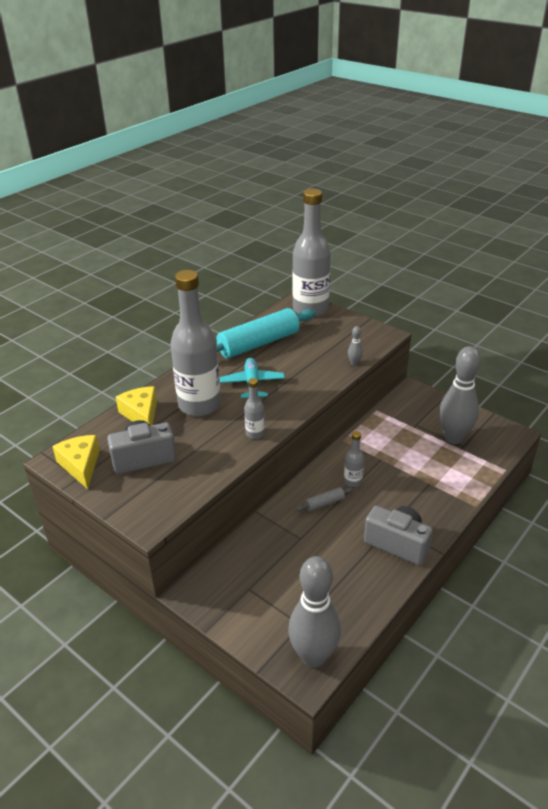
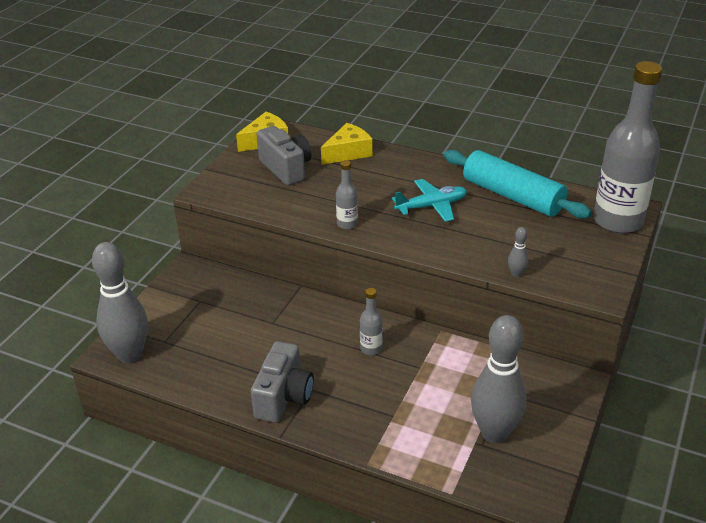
camera: 75 degrees right, 0 degrees up
(199, 405) = (378, 181): grey bottle -> none
(324, 503) = (328, 332): grey rolling pin -> none

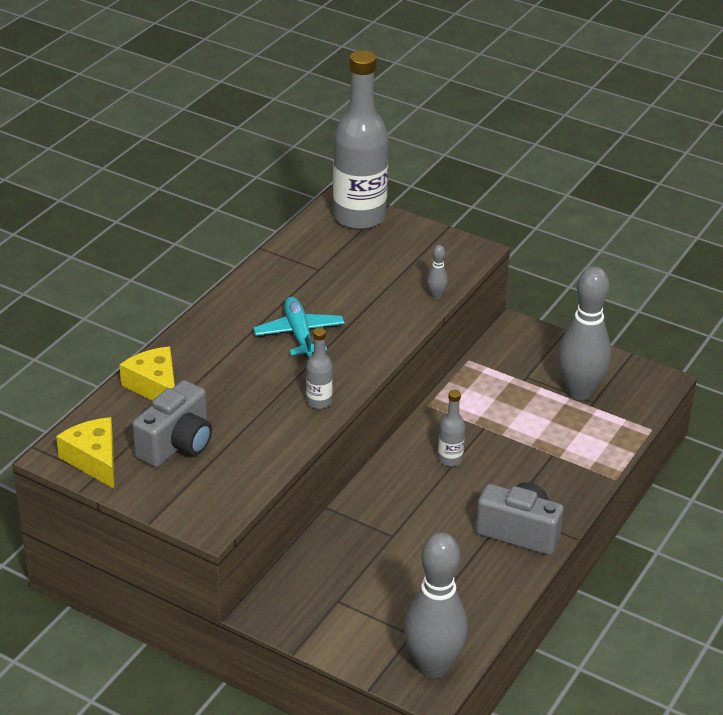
camera: 85 degrees left, 0 degrees up
(286, 169) = (177, 444): grey camera -> grey camera turned 150 degrees clockwise
(512, 196) = (294, 274): turquoise rolling pin -> none

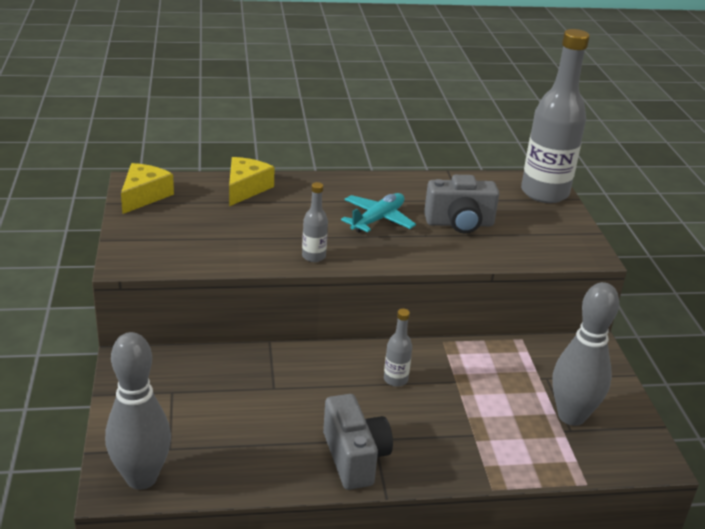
camera: 50 degrees right, 5 degrees down
(177, 444) = (195, 219): grey camera -> grey camera (459, 223)
(436, 296) = (510, 259): grey bowling pin -> none

